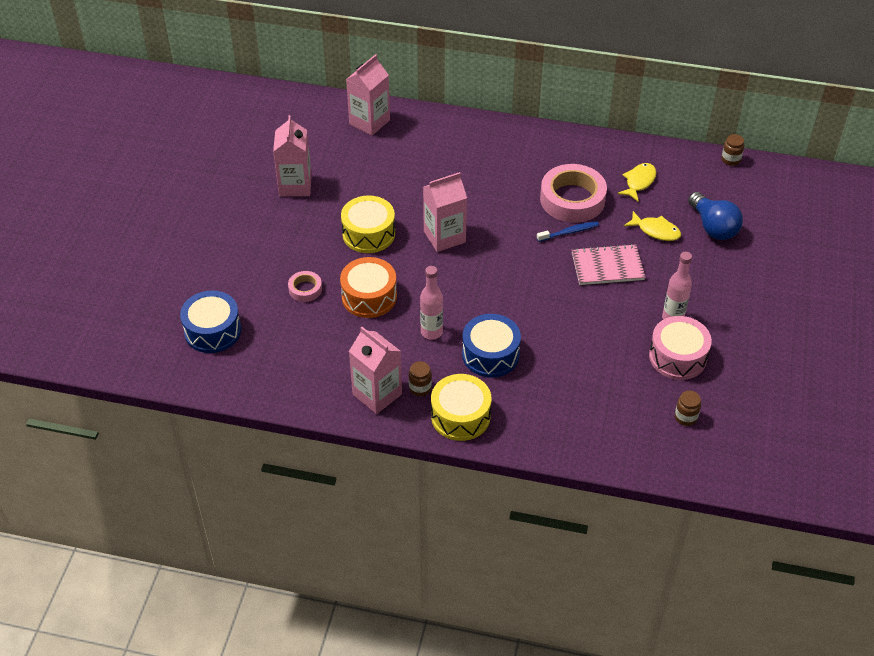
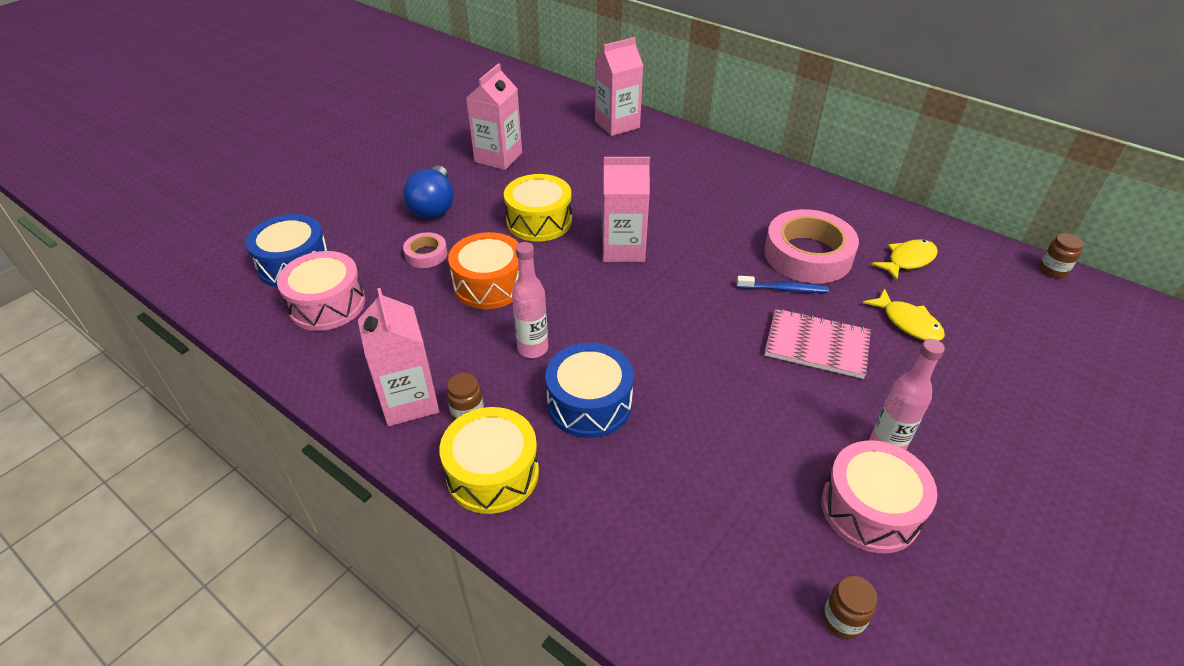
camera: 25 degrees right, 5 degrees down
(265, 351) = (327, 304): none -> pink drum
(713, 227) = (998, 343): blue light bulb -> blue light bulb (434, 206)

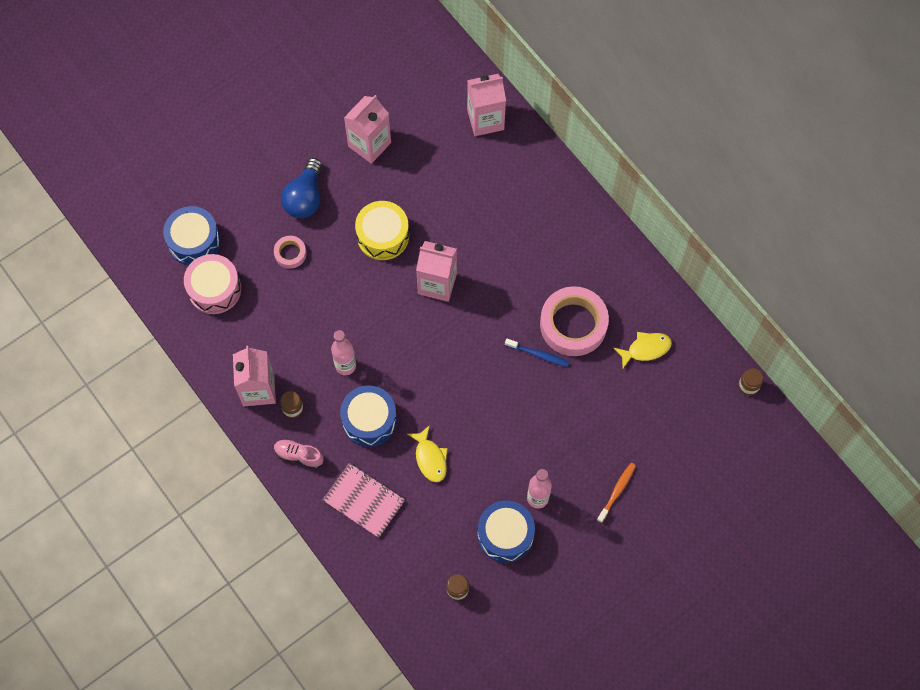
camera: 15 degrees right, 25 degrees up
(489, 284) = (330, 297): orange drum -> none
(492, 473) = (299, 455): yellow drum -> pink shoe
(816, 345) = (535, 411): pink notebook -> pink notebook (364, 501)
(870, 509) = (505, 535): pink drum -> blue drum
(908, 322) = (609, 407): yellow fish -> yellow fish (430, 458)
(989, 412) = (617, 491): none -> orange toothbrush

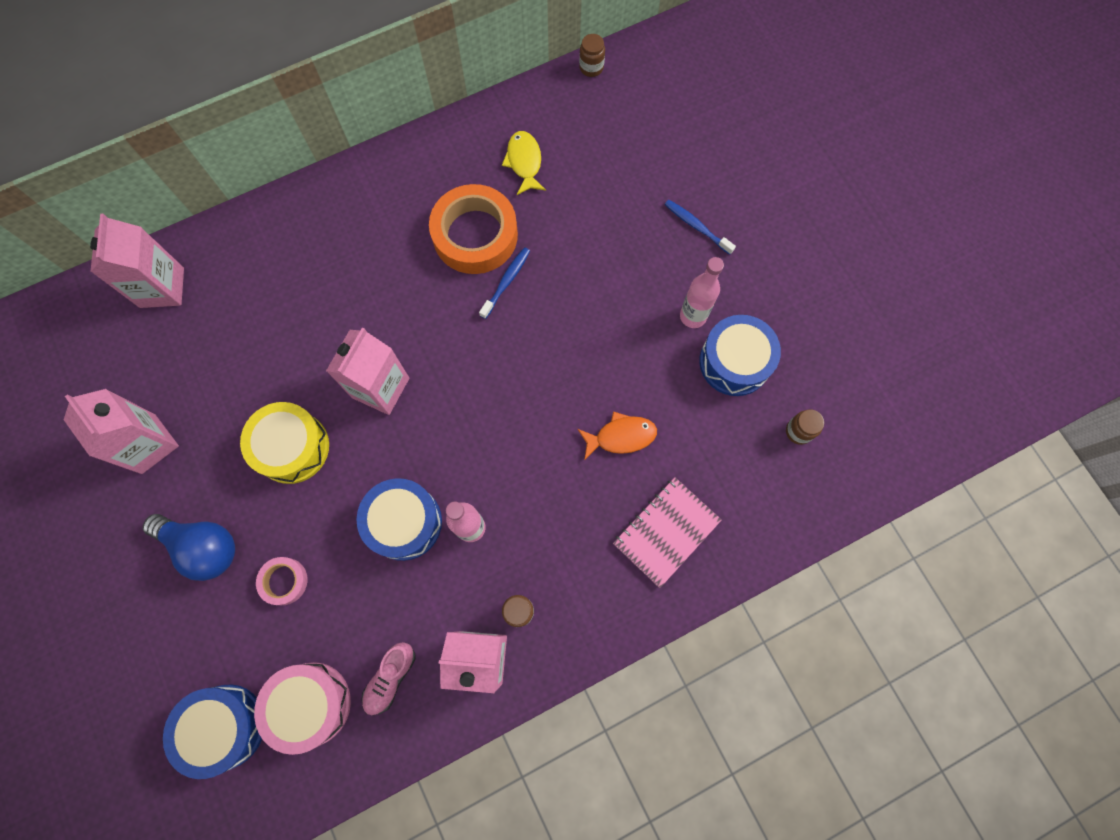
camera: 80 degrees left, 5 degrees up
(299, 455) = (589, 612): pink shoe -> pink shoe (390, 678)
(369, 420) = (555, 507): blue drum -> blue drum (404, 522)
(430, 458) = (621, 436): yellow fish -> orange fish
(573, 324) = (475, 235): pink tape -> orange tape
(617, 491) = (696, 227): orange toothbrush -> blue toothbrush

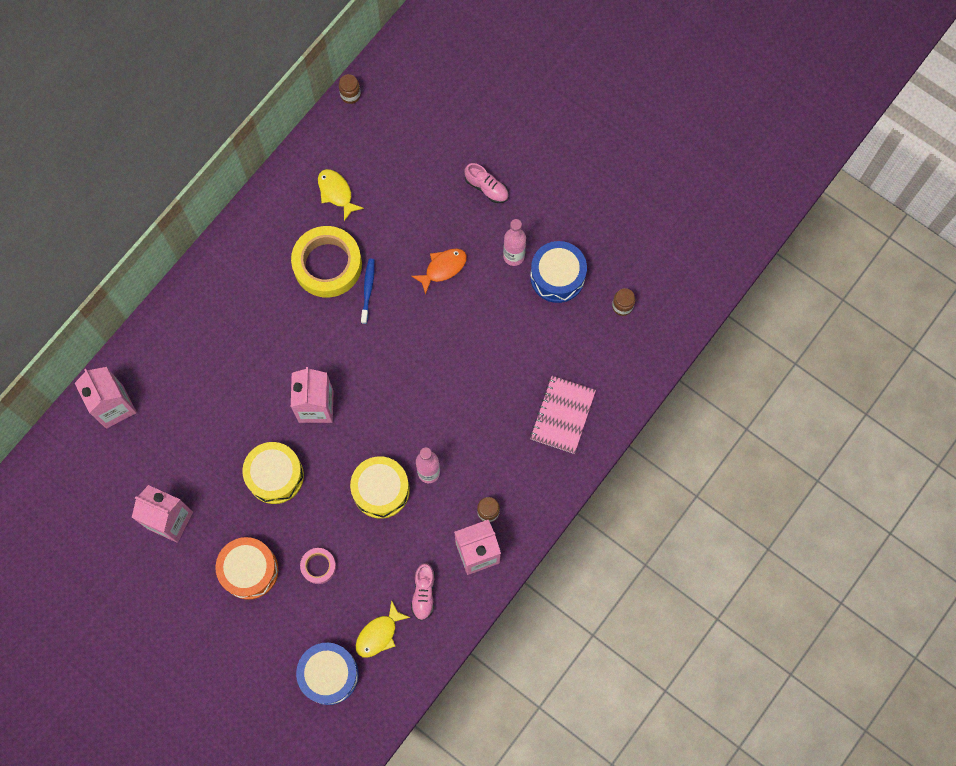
camera: 25 degrees left, 0 degrees up
(203, 547) = (249, 570): blue light bulb -> orange drum
(310, 704) = (379, 634): pink drum -> yellow fish
(404, 522) = (381, 490): blue drum -> yellow drum
(475, 235) = (327, 265): orange tape -> yellow tape
(621, 436) = (502, 364): orange fish -> orange fish (443, 268)
(696, 227) = (486, 188): blue toothbrush -> pink shoe

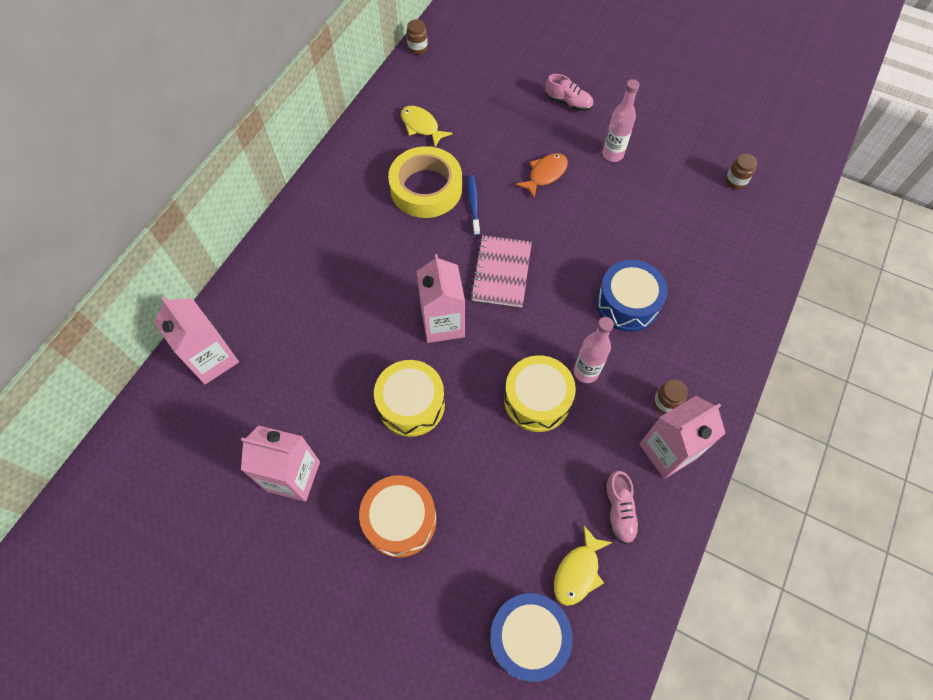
camera: 10 degrees left, 10 degrees down
(318, 566) = (484, 500): pink tape -> none
(557, 276) = (662, 165): blue drum -> blue drum (627, 304)
(562, 415) = (712, 290): pink notebook -> pink notebook (501, 272)

